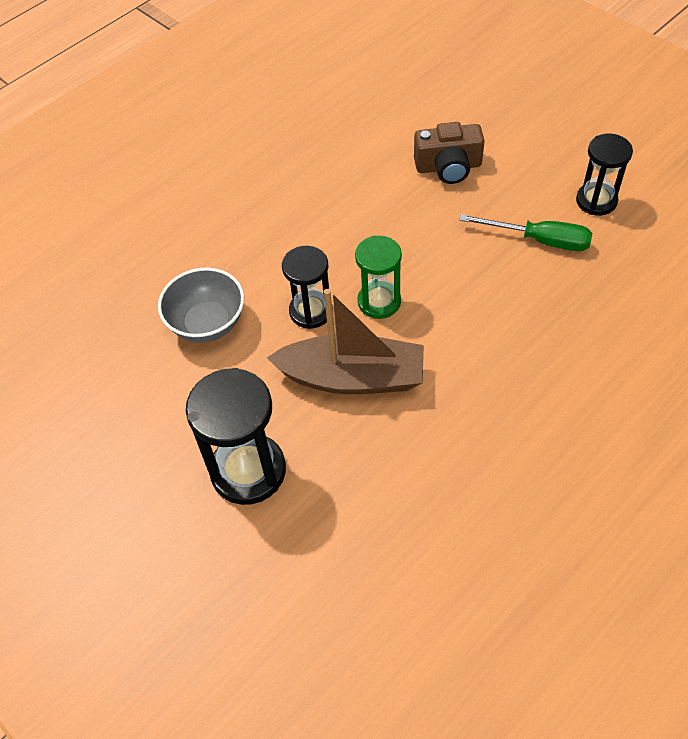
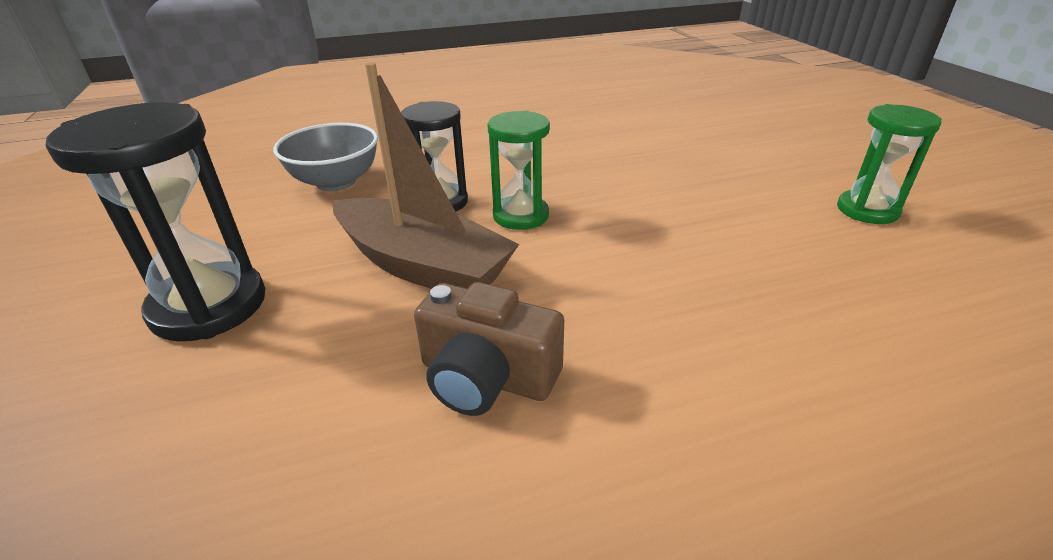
camera: 25 degrees right, 20 degrees down
(448, 167) = (689, 147): brown camera -> brown camera (486, 377)
(539, 240) = (765, 222): green screwdriver -> none
(596, 201) = (867, 210): black hourglass -> green hourglass

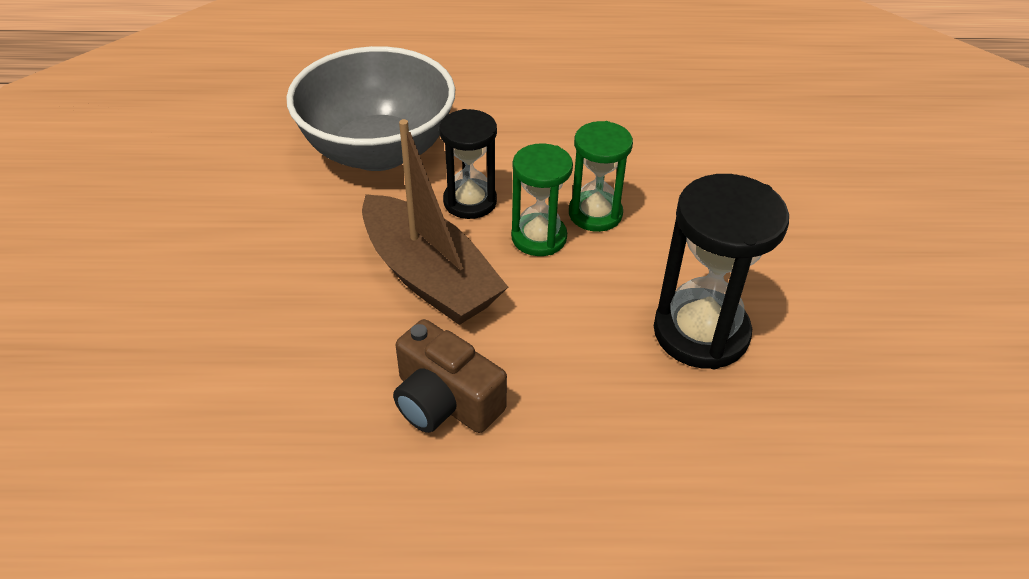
camera: 15 degrees right, 10 degrees up
(209, 306) = (248, 276): black hourglass -> black hourglass (701, 332)
(336, 182) = (378, 151): grey bowl -> grey bowl, size x1.63
(867, 210) = (894, 314): green hourglass -> green hourglass (595, 214)

